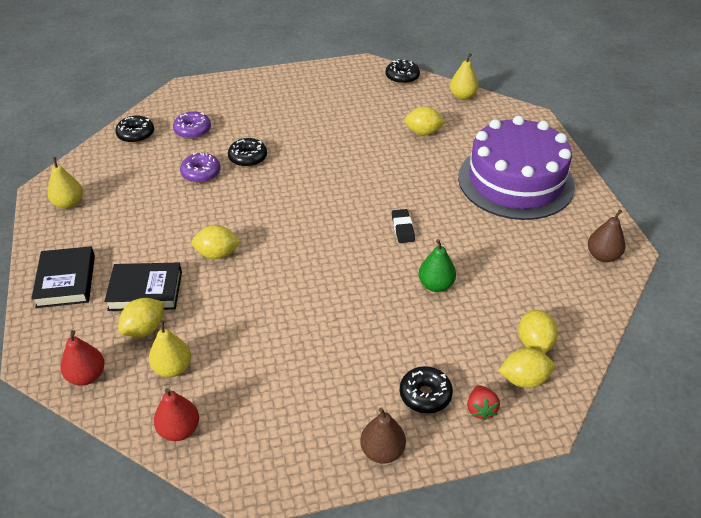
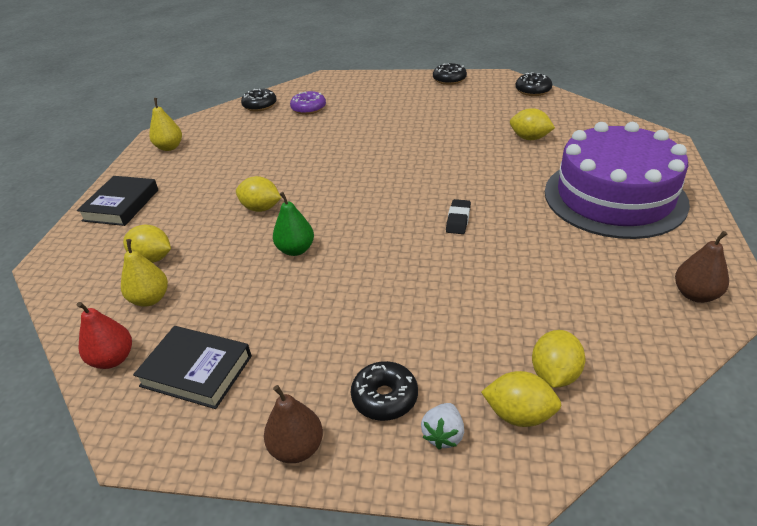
camera: 25 degrees right, 5 degrees down
(87, 376) = (75, 287): red pear -> none
(145, 291) = (177, 226): black book -> black book (196, 371)
(145, 329) = (152, 258): yellow lemon -> yellow lemon turned 45 degrees clockwise
(201, 173) = (293, 141): purple donut -> none
(248, 158) = (342, 135): black donut -> black donut (449, 79)
(435, 285) = (464, 282): green pear -> green pear (296, 250)
(462, 96) = (590, 113): yellow pear -> none
(480, 409) = (443, 435): red strawberry -> white strawberry

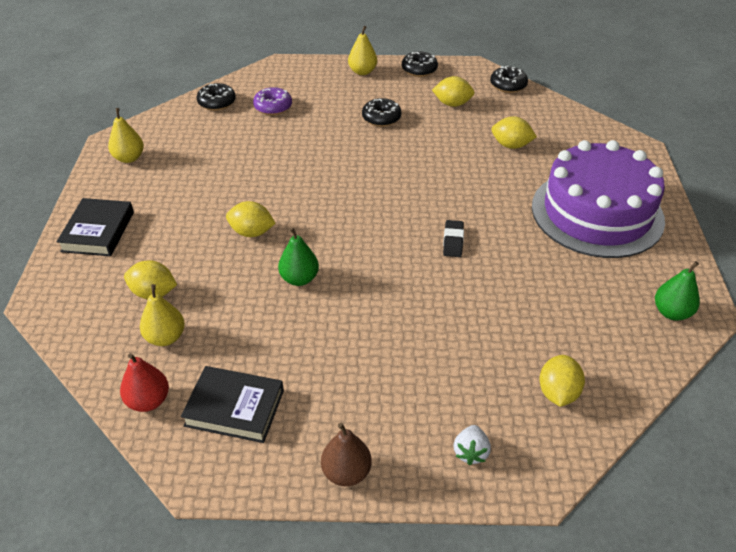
camera: 10 degrees left, 5 degrees up
(385, 397) = (414, 423): black donut -> black donut (381, 118)
(396, 82) = (362, 72): none -> yellow pear
(519, 414) = (531, 430): yellow lemon -> yellow lemon (452, 104)
(695, 295) = (671, 312): brown pear -> green pear

